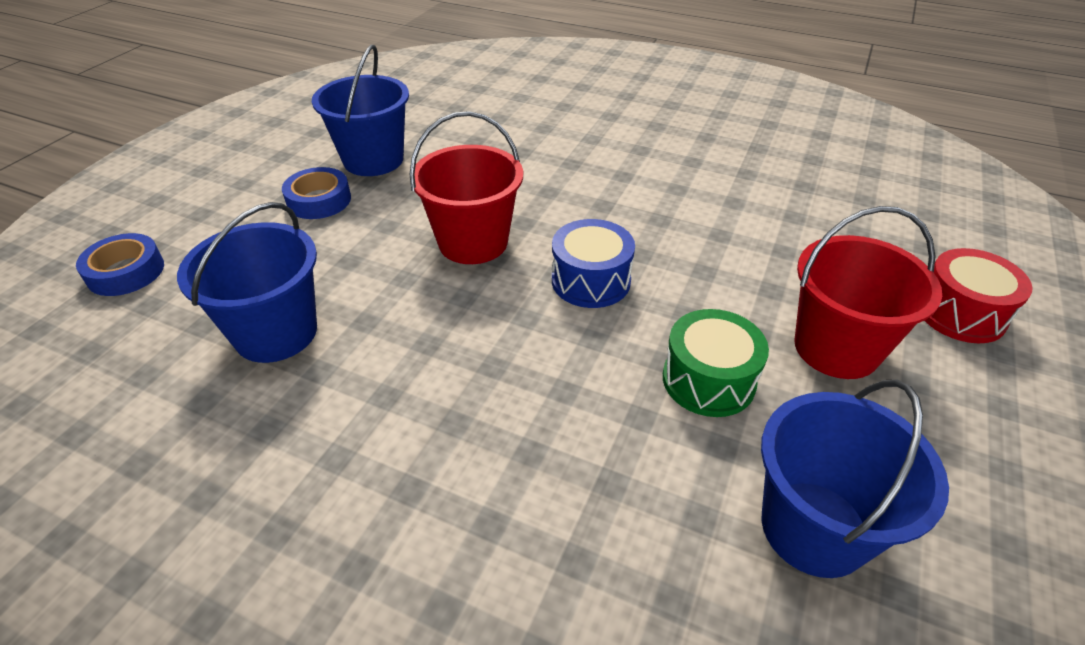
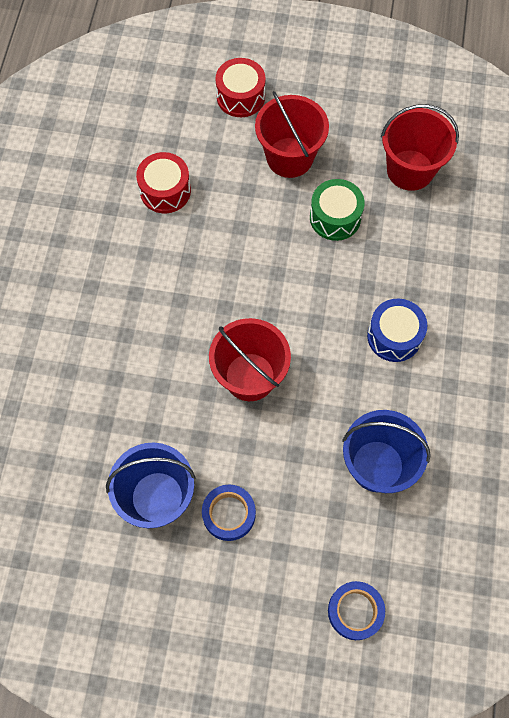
camera: 105 degrees left, 25 degrees up
(590, 281) = (269, 291): blue drum -> blue drum (394, 336)
(771, 216) = (165, 191): none -> red drum
(814, 528) = (410, 170): blue bucket -> red bucket

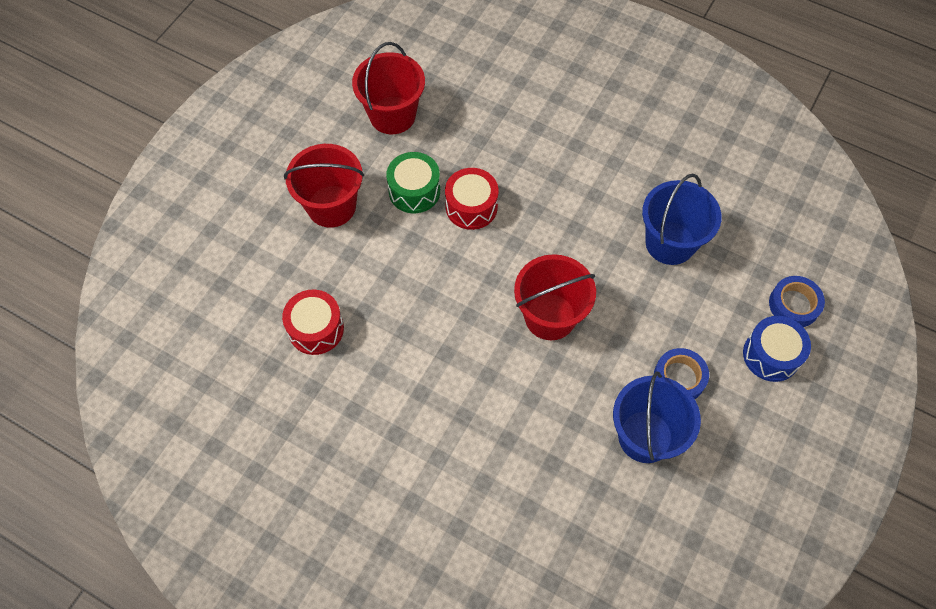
camera: 70 degrees left, 5 degrees down
(240, 97) = (240, 225): red drum -> red drum (471, 207)
(394, 336) = (553, 187): blue drum -> blue drum (771, 355)

